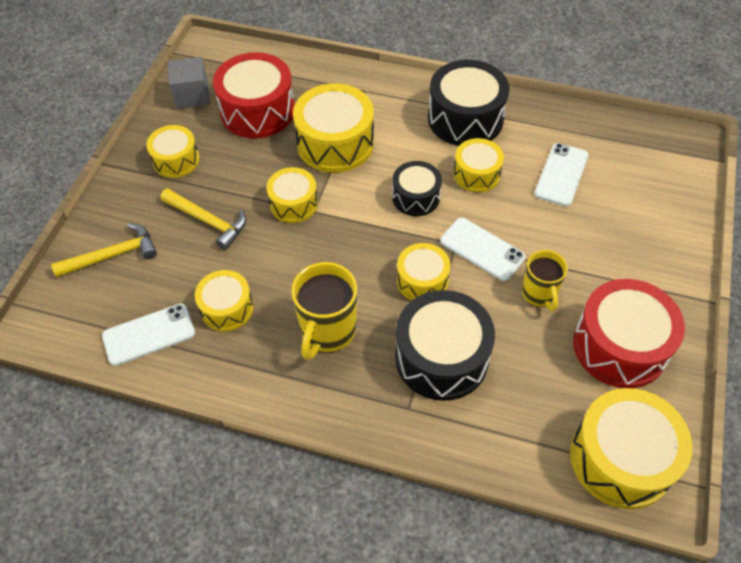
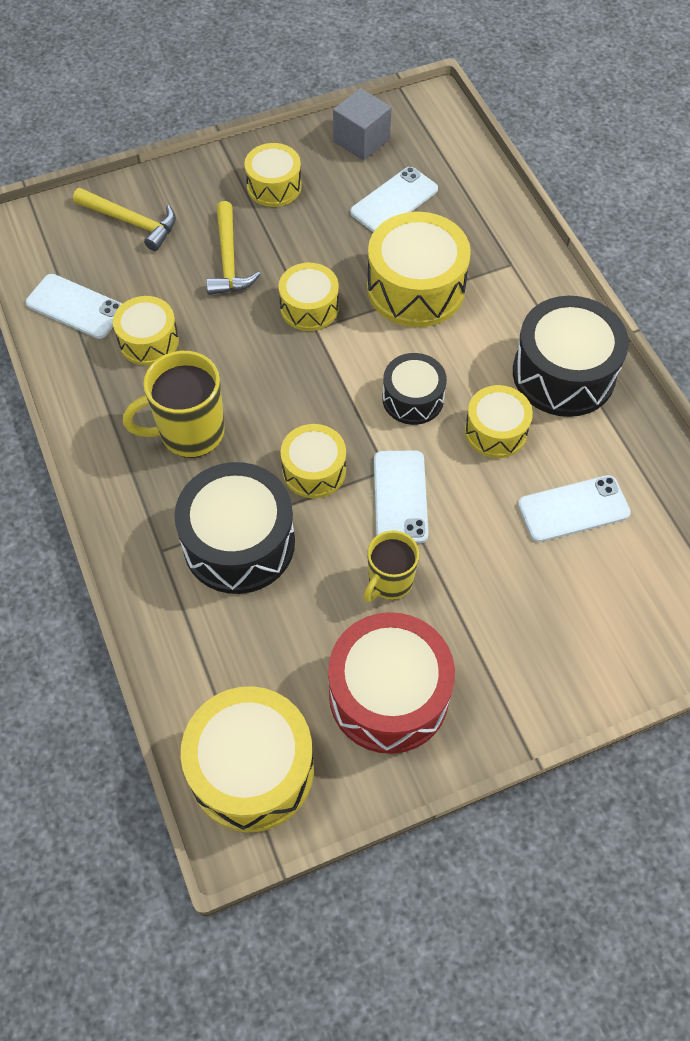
camera: 50 degrees right, 5 degrees up
(257, 111) = (394, 201): red drum -> white phone

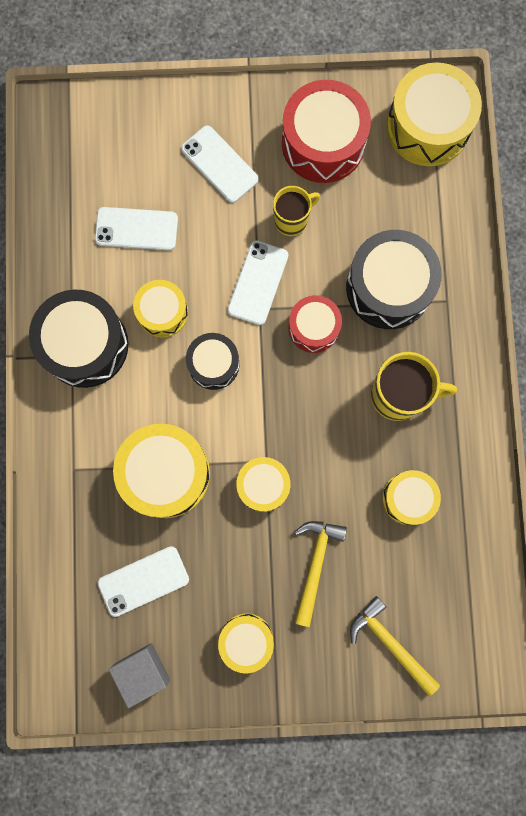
camera: 160 degrees left, 20 degrees up
(75, 306) = (462, 559): white phone -> white phone (219, 164)
(314, 470) = (313, 327): yellow drum -> red drum

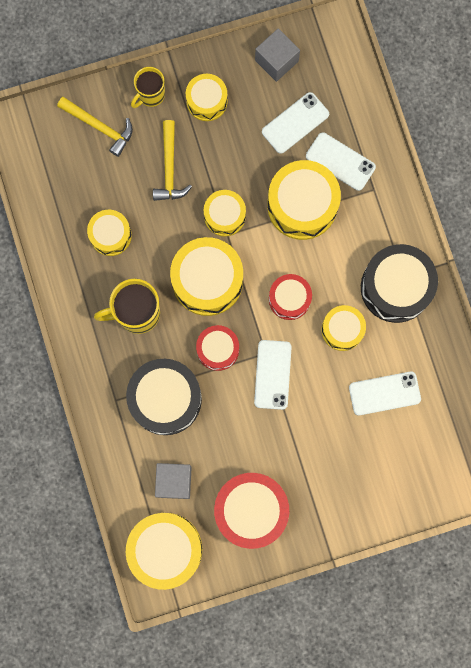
camera: 165 degrees right, 0 degrees up
(213, 364) = (289, 299): black drum -> red drum
(219, 164) = (332, 467): white phone -> white phone (340, 161)
(292, 220) = (259, 435): yellow mug -> yellow mug (150, 95)
(305, 412) = (207, 280): none -> yellow drum
(401, 195) = (174, 481): none -> grey cube

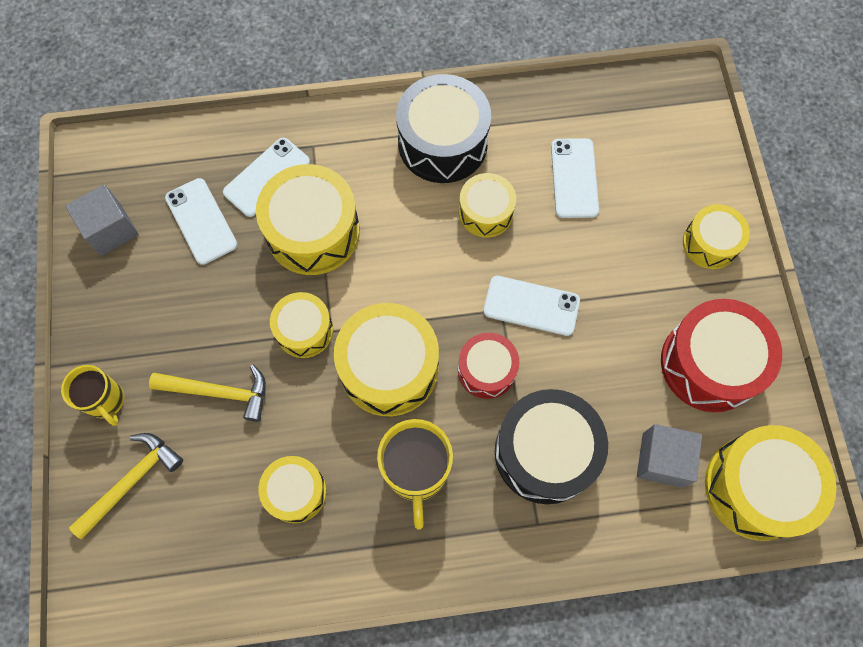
camera: 80 degrees left, 10 degrees down
(207, 101) = (138, 327): yellow drum -> yellow drum (710, 243)
(289, 299) = (434, 268): red drum -> none

